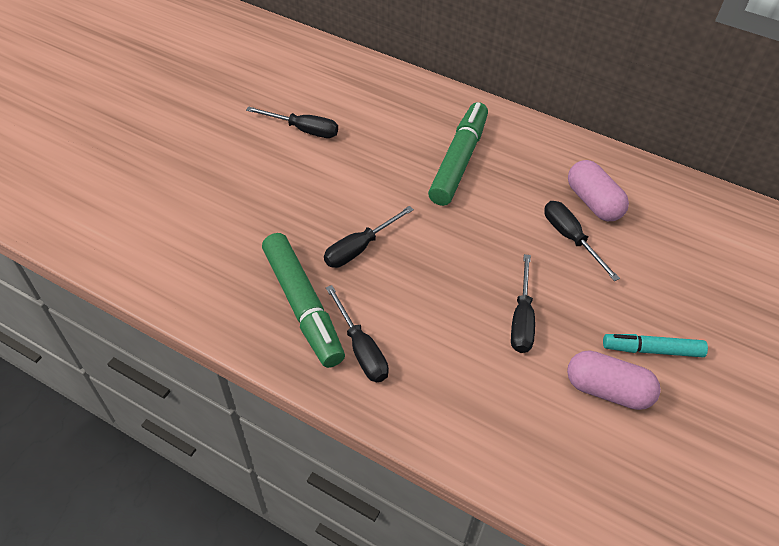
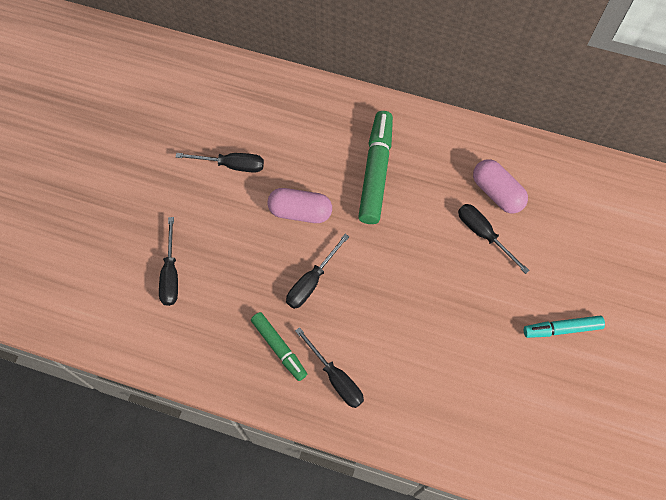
camera: 10 degrees left, 15 degrees up
(303, 305) = (279, 347): green marker -> green marker, size x0.60
(521, 319) = (457, 322): black screwdriver -> black screwdriver (171, 274)
(607, 390) = (532, 372): pink capsule -> pink capsule (300, 212)

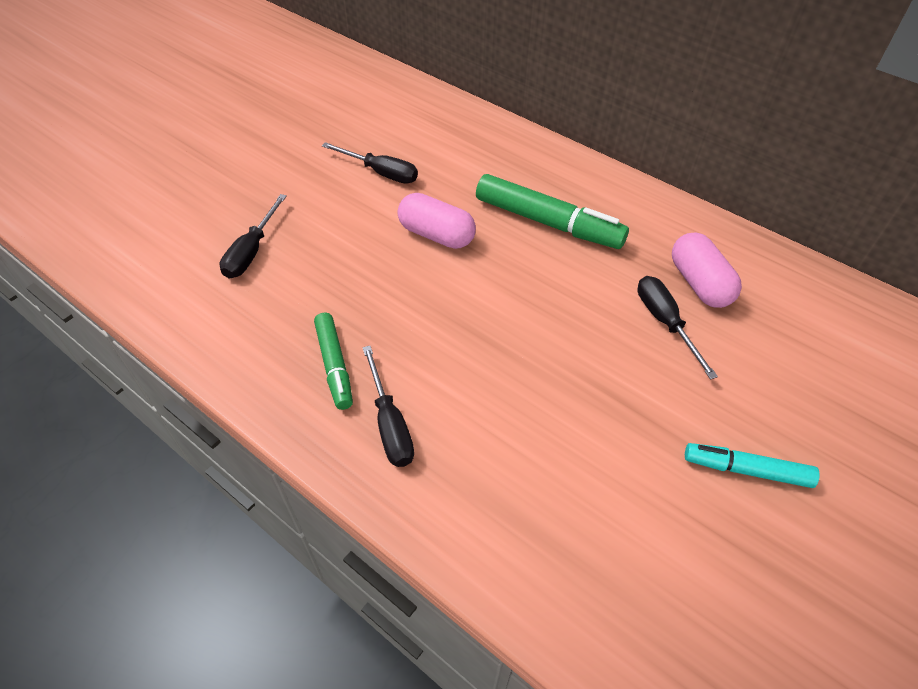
camera: 20 degrees right, 15 degrees down
(311, 282) = (414, 307): black screwdriver -> none
(375, 172) = (547, 222): green marker -> green marker turned 90 degrees clockwise

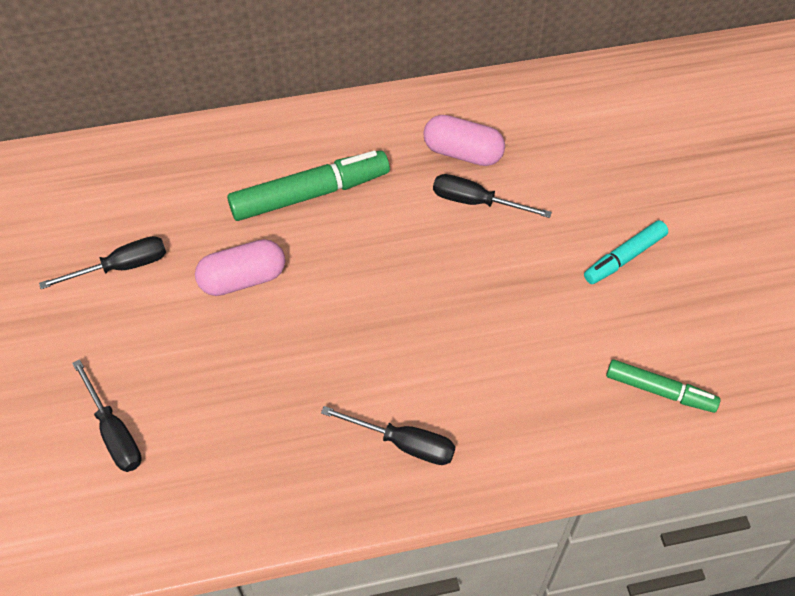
camera: 50 degrees left, 5 degrees up
(334, 365) = (311, 446): green marker -> green marker (659, 390)

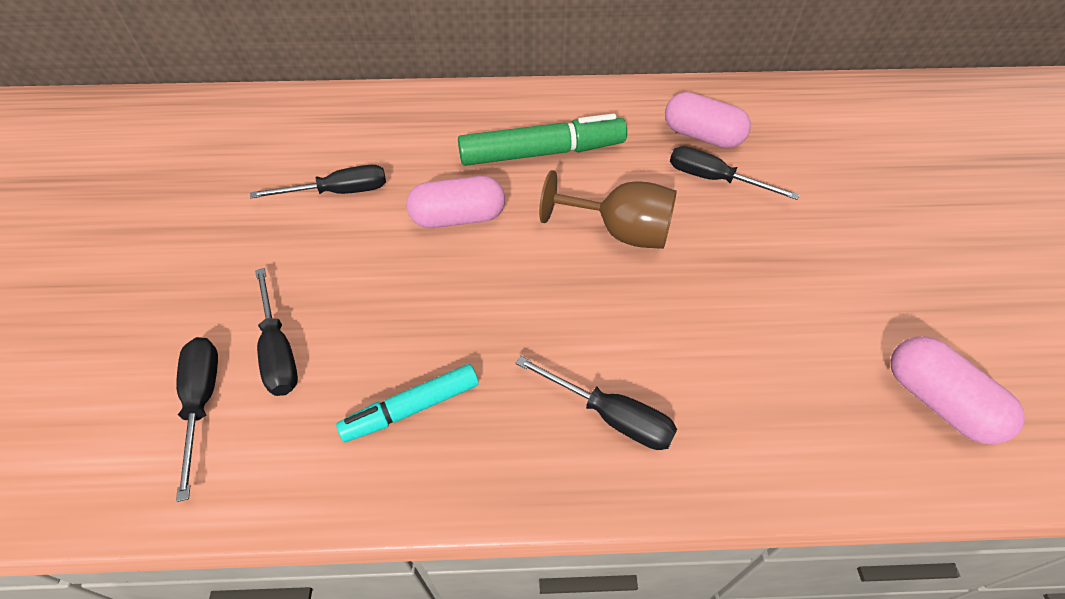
camera: 10 degrees right, 5 degrees down
(64, 487) = (202, 402): none -> black screwdriver
(395, 272) = (620, 232): none -> brown goblet
(625, 257) = (881, 251): turquoise marker -> turquoise marker (412, 408)
(659, 390) = (937, 402): green marker -> pink capsule

